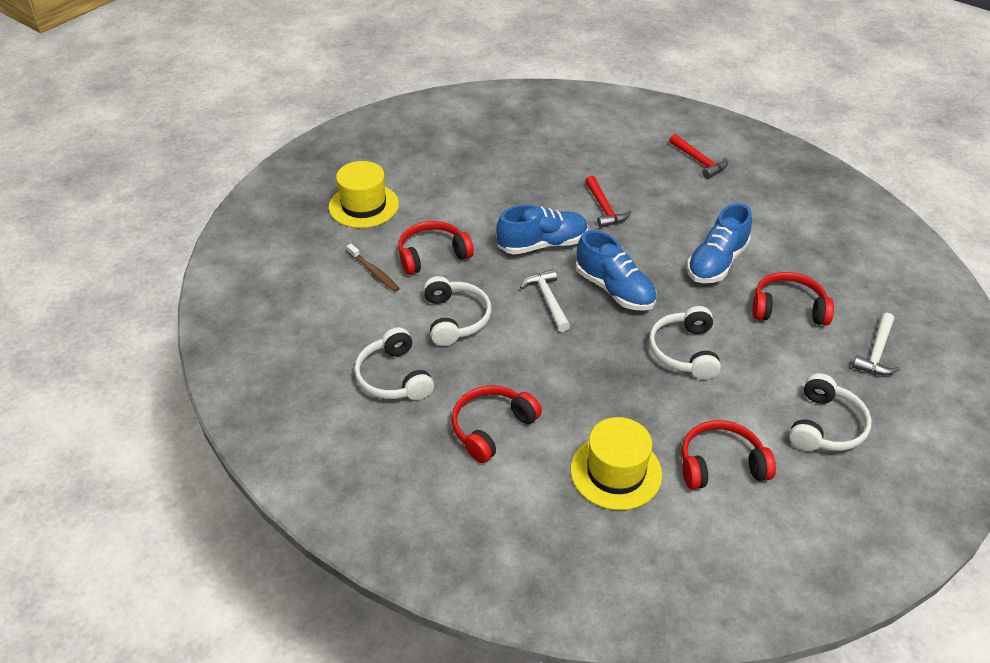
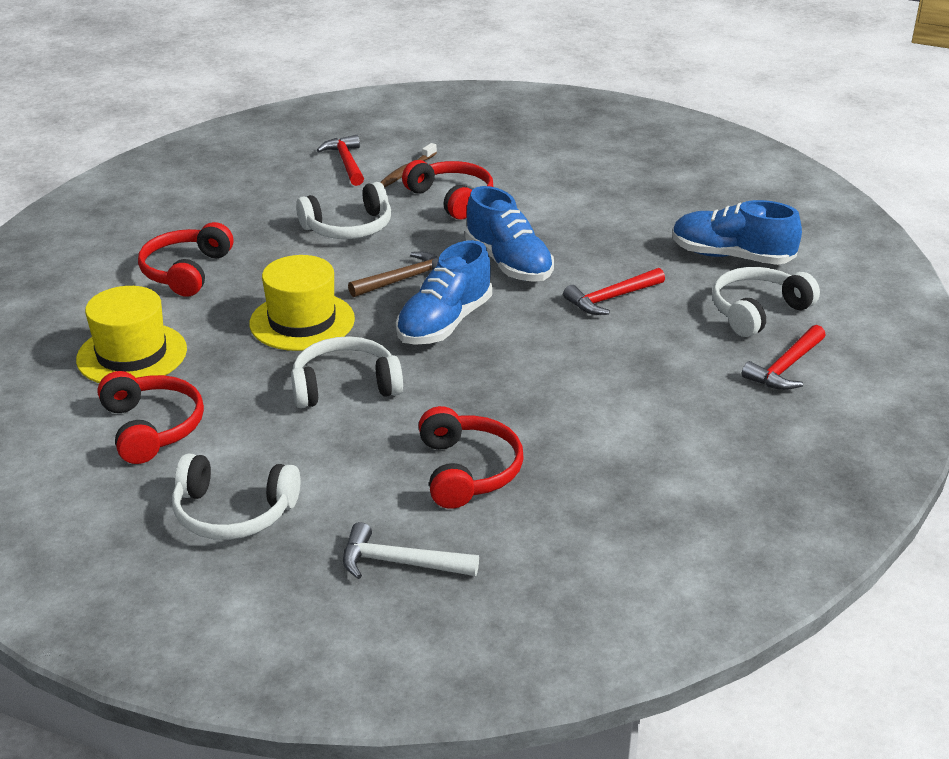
camera: 75 degrees right, 10 degrees down
(338, 305) = (346, 162): none -> red hammer
(364, 205) = (518, 147): yellow hat -> yellow hat (302, 321)
(394, 377) = (247, 208): white headphones -> white headphones (757, 311)
(491, 428) = (186, 271): red headphones -> red headphones turned 105 degrees counterclockwise
(548, 300) = (404, 279): white hammer -> brown hammer
(716, 263) = (541, 400): blue shoe -> blue shoe (731, 256)

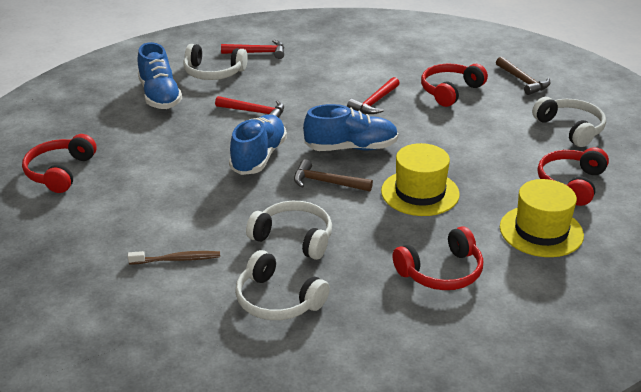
camera: 130 degrees left, 0 degrees up
(345, 386) = (448, 148): white headphones -> white headphones (277, 300)
(346, 162) = (194, 299): red hammer -> red hammer (375, 102)
(400, 563) = (523, 81): white hammer -> brown hammer
(452, 198) = (197, 217): red headphones -> red headphones (60, 172)

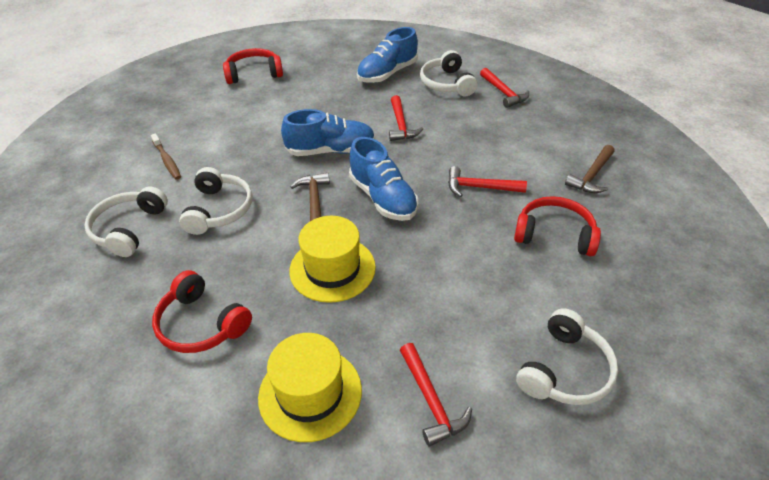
camera: 65 degrees right, 10 degrees up
(523, 81) = (642, 292): brown hammer -> brown hammer (591, 176)
(571, 183) = (431, 400): red headphones -> red hammer

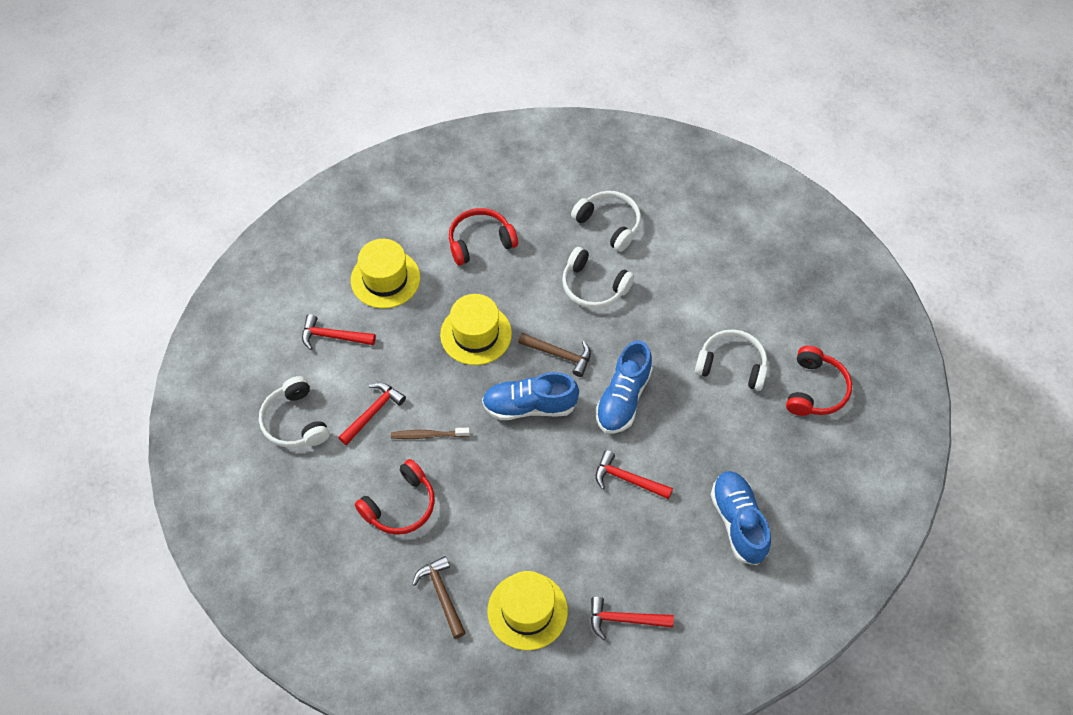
camera: 120 degrees right, 15 degrees up
(167, 160) = (688, 270): brown toothbrush -> brown toothbrush (428, 435)
(446, 84) = (679, 572): white headphones -> white headphones (732, 365)
(480, 187) = (492, 488): red hammer -> red hammer (373, 412)
(549, 132) = (527, 611): none -> yellow hat

